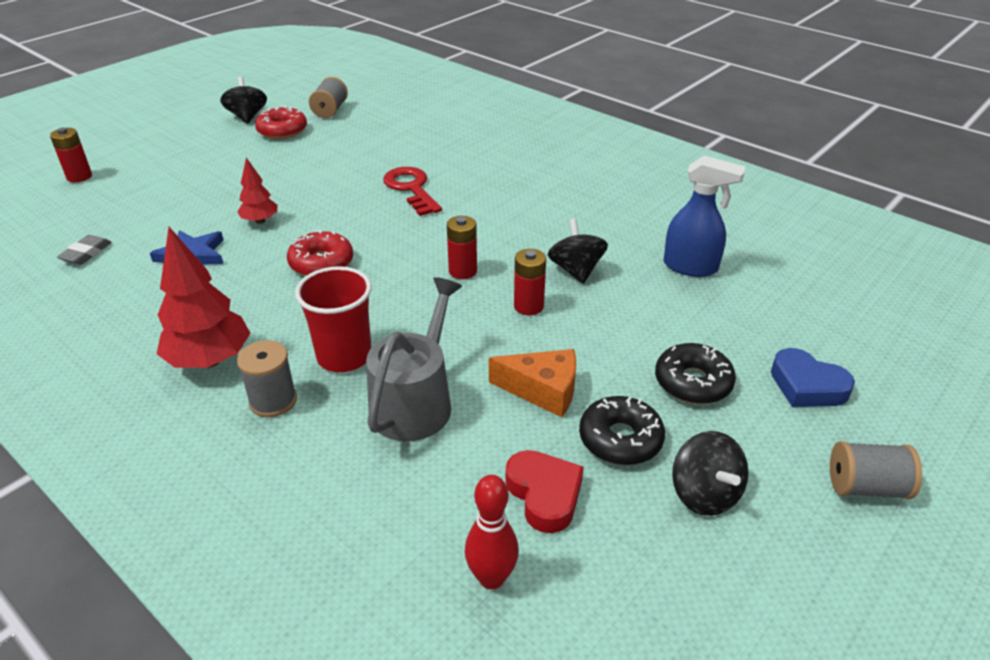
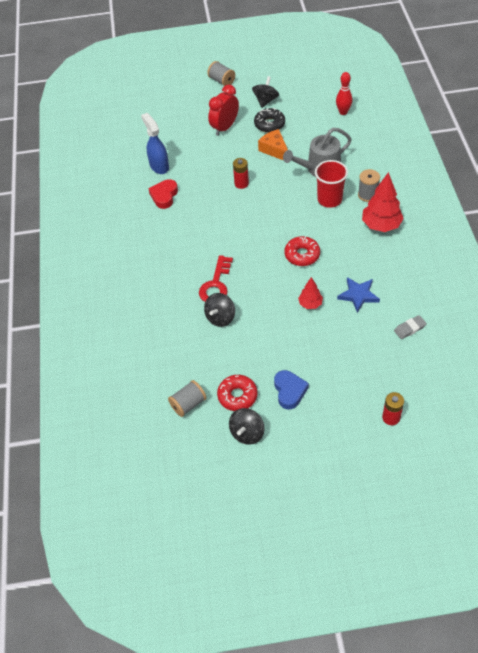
camera: 135 degrees left, 15 degrees up
(463, 271) = (247, 215): red battery -> none
(544, 494) = (308, 122): red heart -> red heart (164, 196)
(576, 270) = (203, 189): black spinning top -> black spinning top (220, 317)
(693, 382) = (225, 127): black donut -> red clock
(807, 386) = (193, 108): blue heart -> blue heart (289, 391)

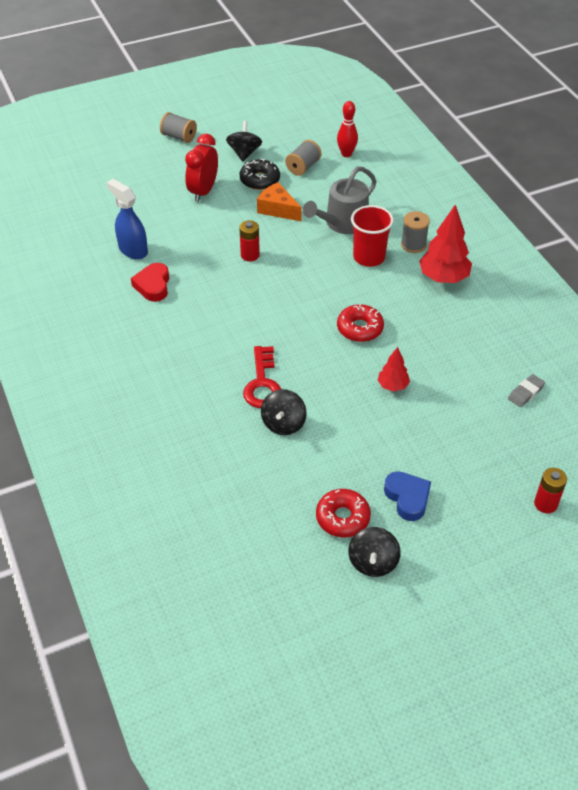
camera: 20 degrees left, 5 degrees down
(188, 404) = (281, 542): grey spool -> grey spool (303, 167)
(358, 295) = (448, 364): blue star -> none

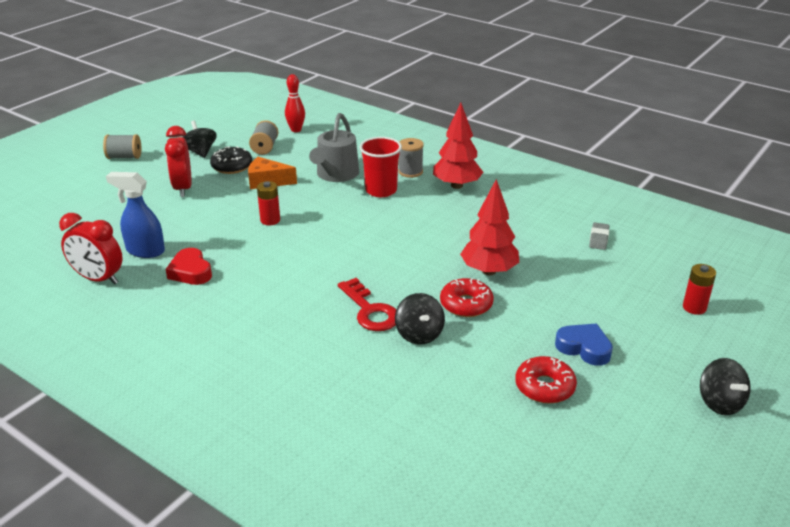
camera: 30 degrees left, 15 degrees down
(83, 265) = (98, 279): none -> red clock
(360, 328) = (420, 240): red donut -> red donut (466, 304)
(373, 562) = (606, 411): black spinning top -> black spinning top (719, 403)
(392, 386) = (488, 271): red tree -> red tree, size x1.78

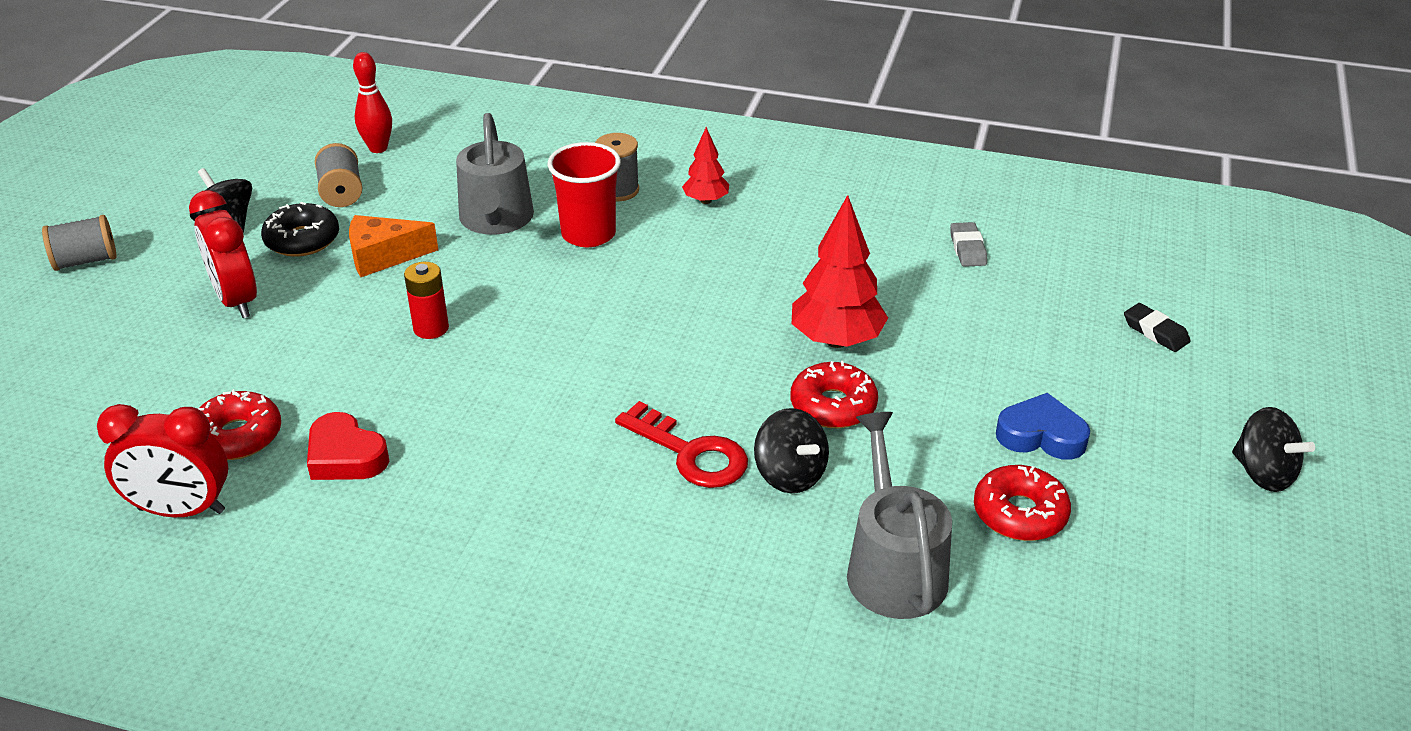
camera: 20 degrees left, 5 degrees up
(145, 251) = (237, 436): blue spray bottle -> red donut
(450, 397) = (893, 568): none -> grey watering can
(456, 185) = (706, 201): red tree -> red tree, size x0.56
(694, 307) = (1155, 332): red battery -> black eraser

